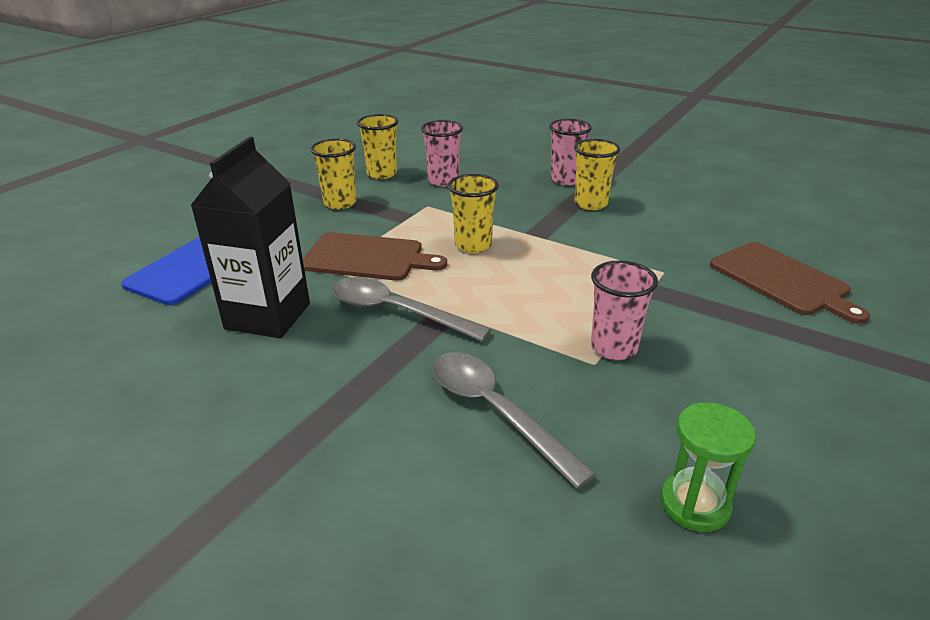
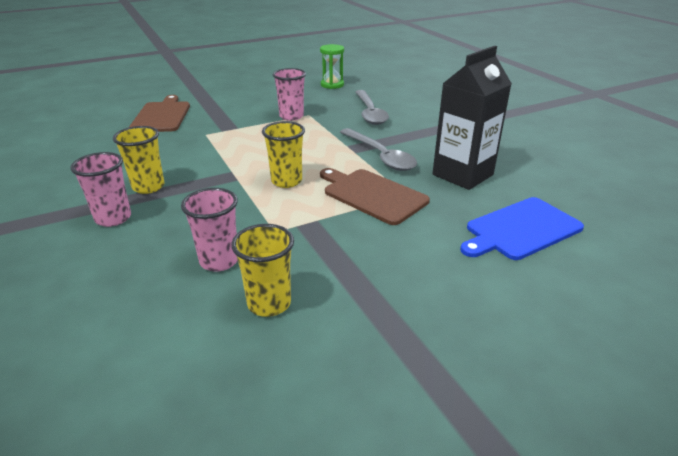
camera: 150 degrees left, 0 degrees up
(340, 203) = (355, 266): yellow cup -> none

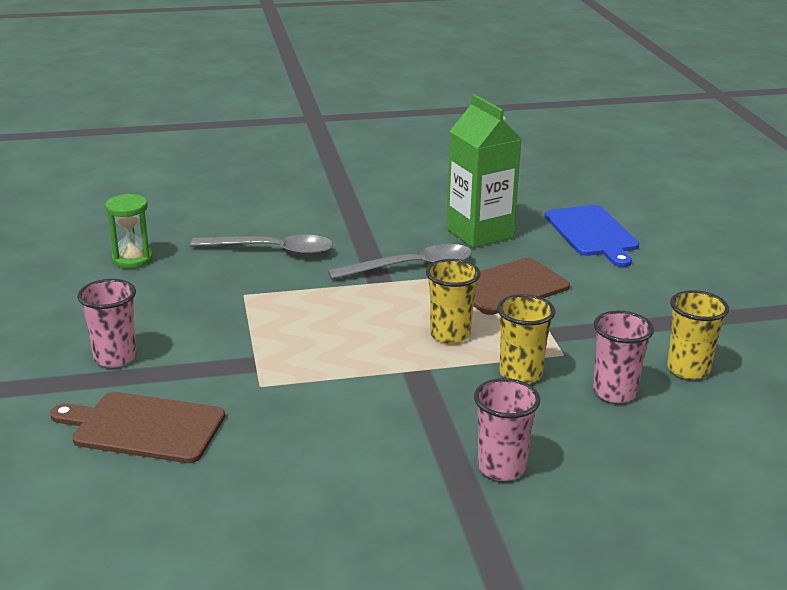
camera: 75 degrees left, 5 degrees down
(148, 187) = (421, 440): yellow cup -> yellow cup (520, 374)
(291, 116) = (241, 308): pink cup -> pink cup (115, 358)
(462, 175) = (479, 233): black carton -> green carton

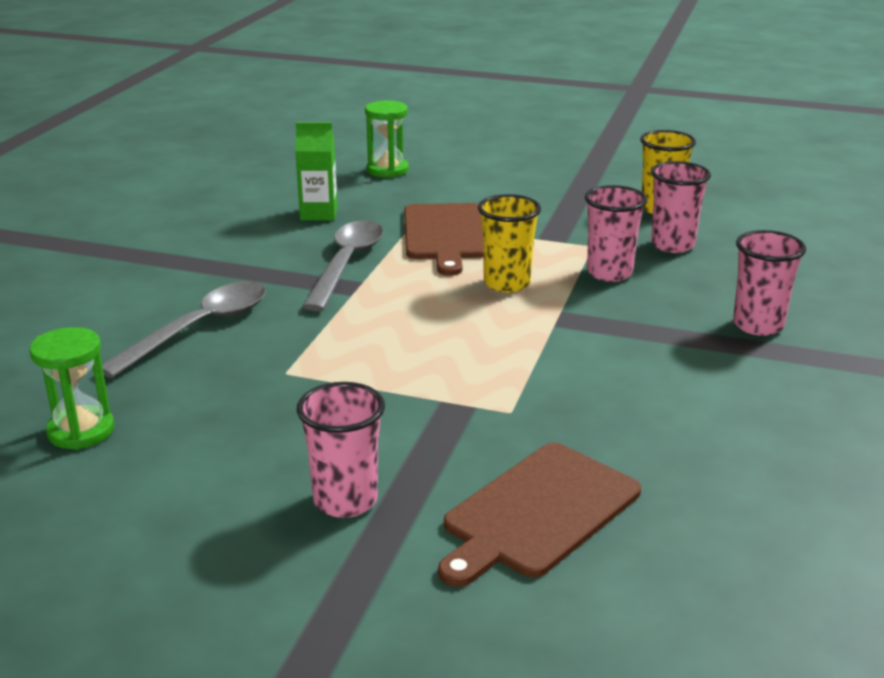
camera: 60 degrees left, 0 degrees up
(479, 233) = (319, 214): green carton -> green carton, size x0.57
(520, 374) = (609, 273): yellow cup -> pink cup
(592, 233) = (387, 170): blue cutting board -> green hourglass

